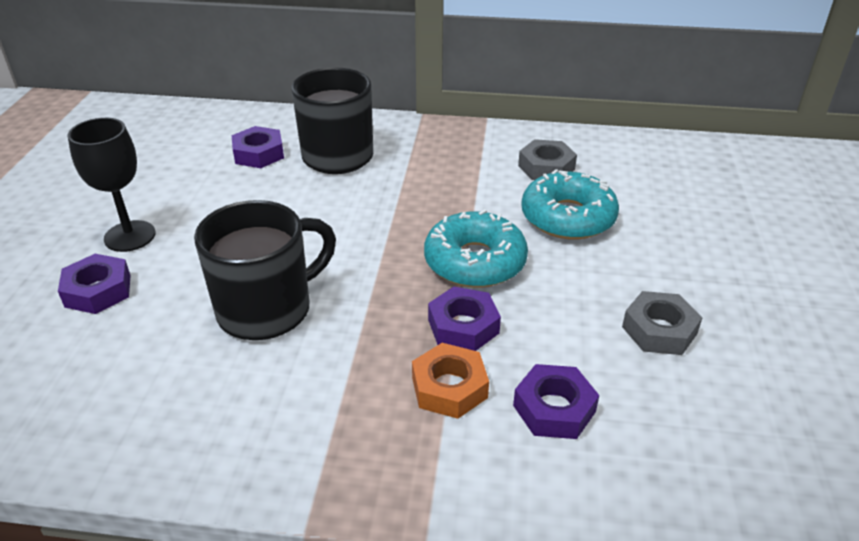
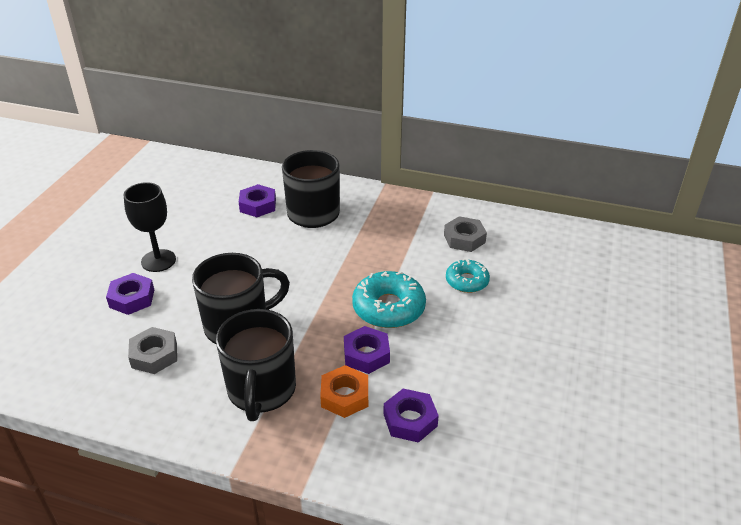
camera: 10 degrees right, 0 degrees up
(323, 396) = (261, 390): none -> black mug
(568, 217) = (467, 281): turquoise donut -> turquoise donut, size x0.62
(659, 330) = (502, 375): grey nut -> grey nut (154, 355)

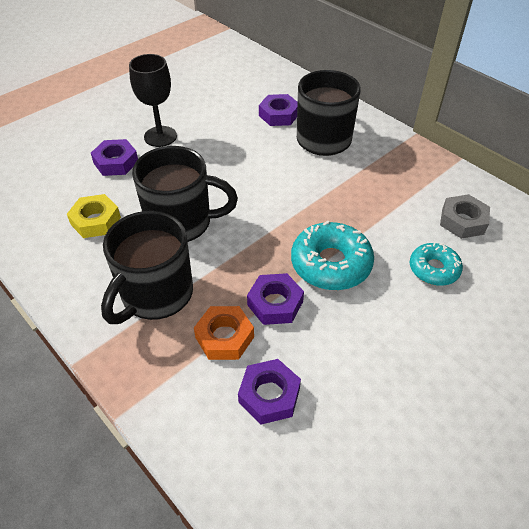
camera: 30 degrees right, 10 degrees up
(154, 355) = (96, 221): grey nut -> yellow nut

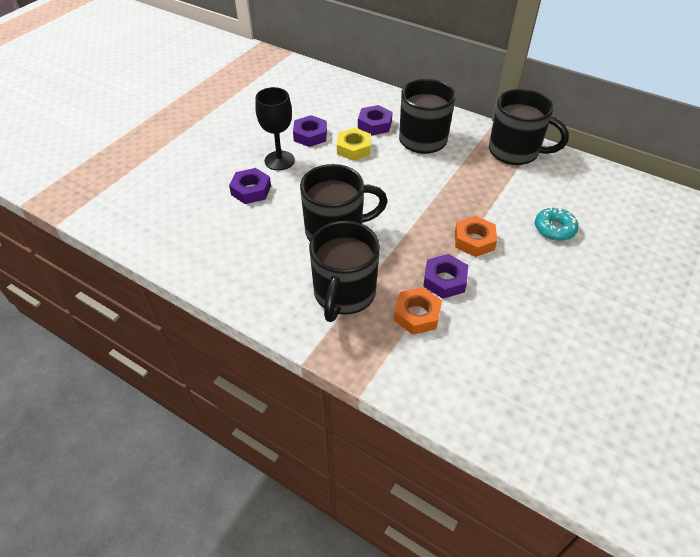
camera: 15 degrees left, 0 degrees up
(96, 221) = (260, 244): yellow nut -> yellow nut (354, 148)
(269, 395) = (472, 350): purple nut -> purple nut (310, 135)
(331, 264) = (474, 240): turquoise donut -> orange nut
(424, 171) = (515, 152): none -> black mug
(462, 221) = (560, 187): grey nut -> none

